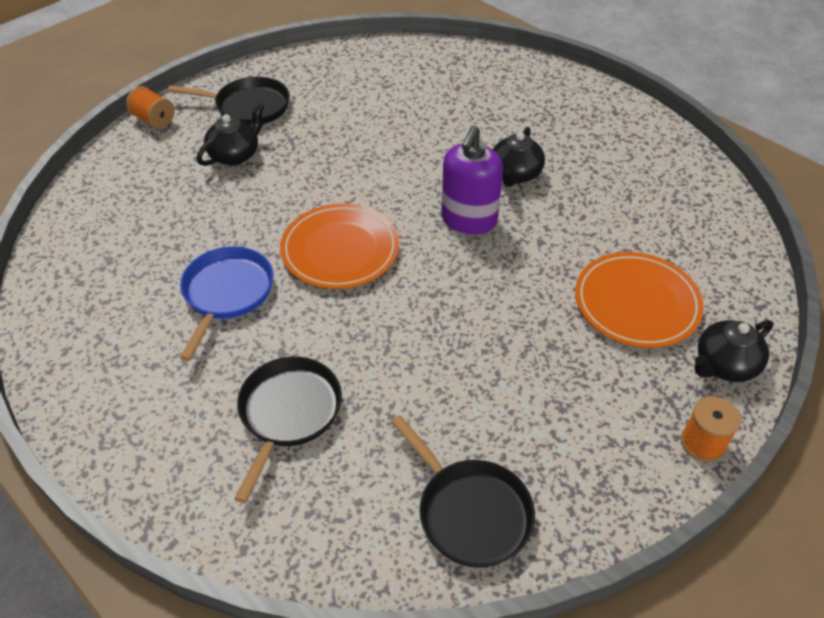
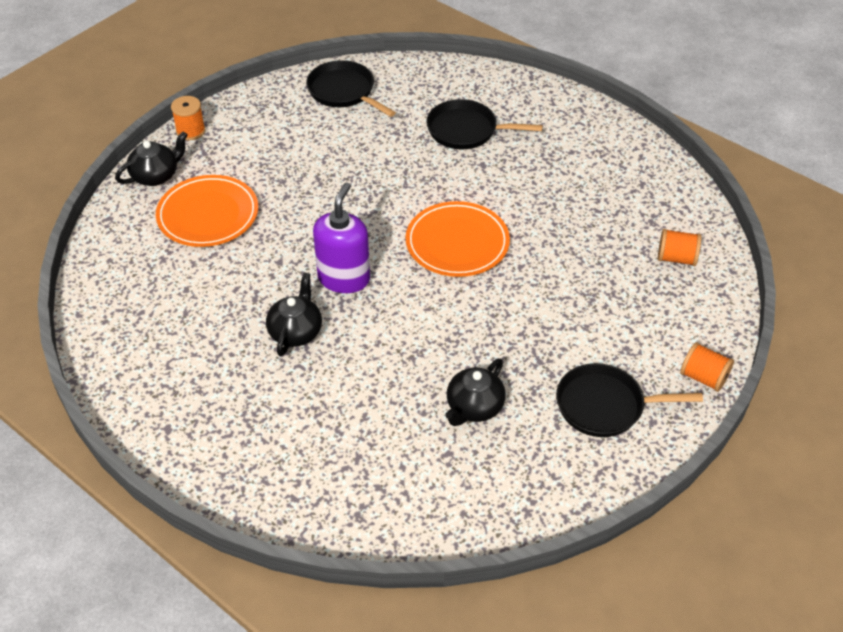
camera: 175 degrees right, 0 degrees up
(109, 218) = (676, 258): none -> orange spool
(227, 293) = (540, 202): blue pan -> none
(235, 155) = (591, 336): black teapot -> black teapot (474, 407)
(288, 413) = (466, 130): black pan -> black pan turned 90 degrees clockwise

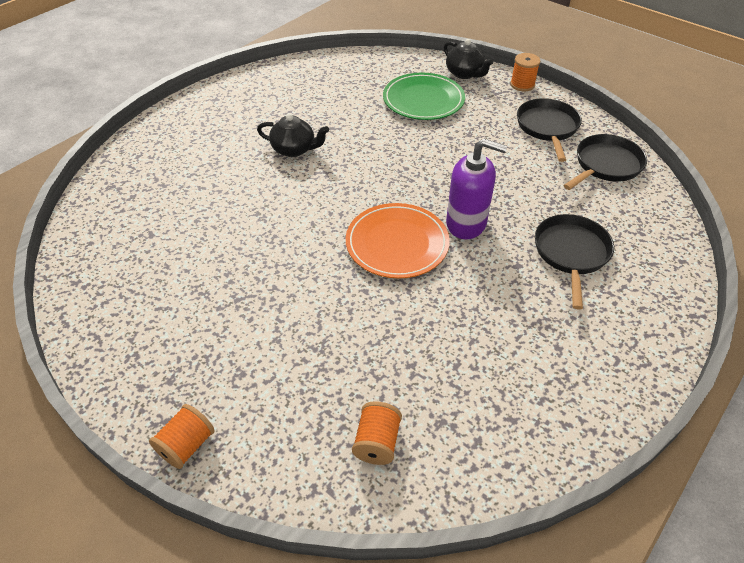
camera: 90 degrees right, 0 degrees up
(208, 215) = (423, 100): orange plate -> green plate
(344, 278) = (351, 172): purple soap dispenser -> purple soap dispenser (466, 223)
(474, 407) = (194, 251): black teapot -> none
(605, 405) = (171, 347): black pan -> black pan (547, 127)

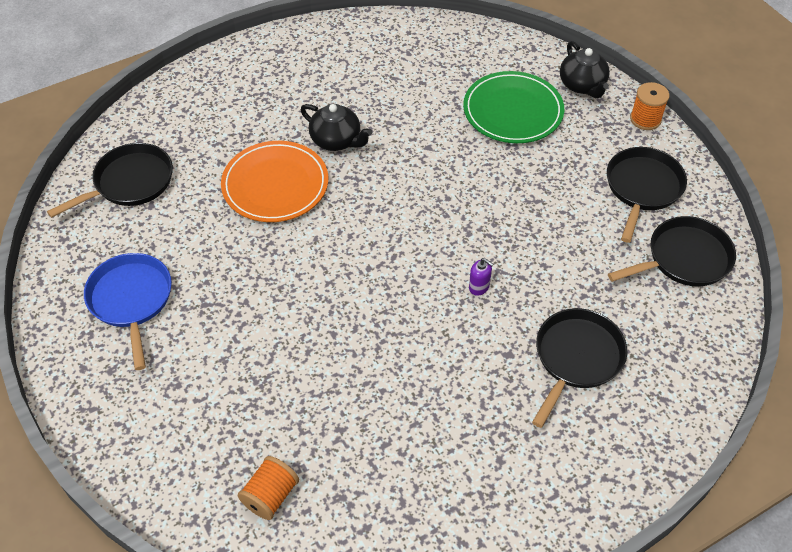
camera: 20 degrees right, 5 degrees up
(123, 222) = (130, 182): none -> black pan
(165, 315) = (131, 300): none -> blue pan
(186, 445) = (101, 439): orange spool -> none
(397, 243) = (392, 289): orange plate -> orange plate (275, 185)
(466, 223) = (479, 287): purple soap dispenser -> purple soap dispenser, size x0.42

